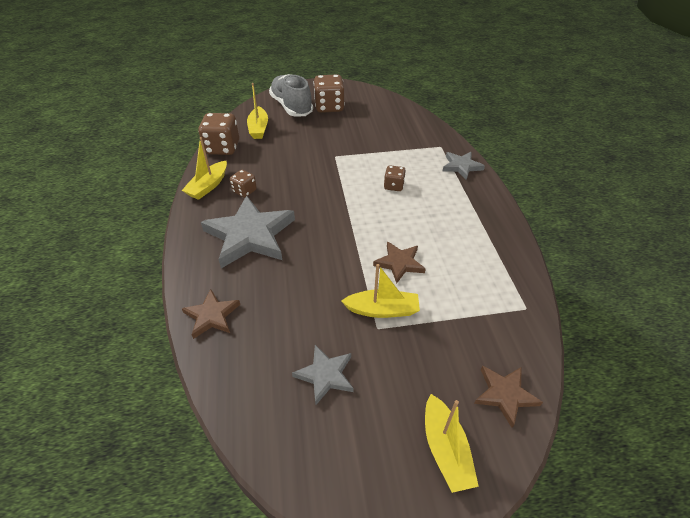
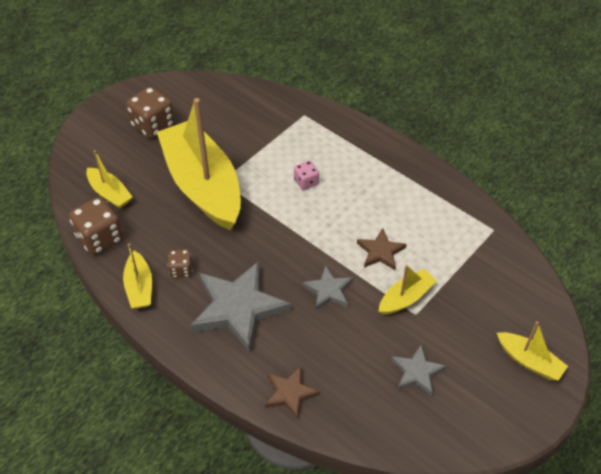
camera: 40 degrees left, 5 degrees up
(291, 107) = (113, 147): grey shoe -> none
(319, 152) = (203, 185): none -> yellow boat
(393, 186) = (306, 182): brown dice -> pink dice
(461, 166) = (341, 127): grey star -> grey star (328, 290)
(505, 395) = (531, 301): brown star -> none

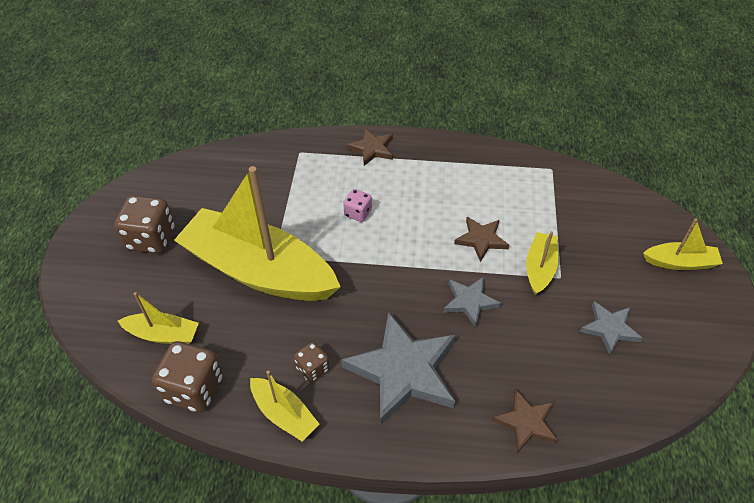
camera: 35 degrees left, 0 degrees up
(360, 139) = (372, 149): none -> brown star

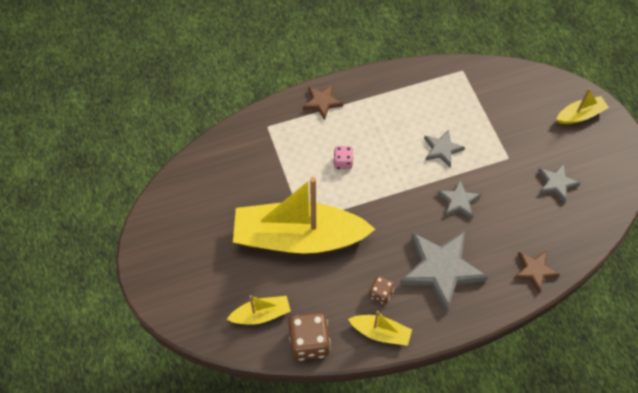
camera: 25 degrees left, 10 degrees up
(151, 238) = (200, 245): brown dice -> none
(481, 239) = (442, 149): brown star -> grey star
(539, 268) = (492, 156): yellow boat -> none

